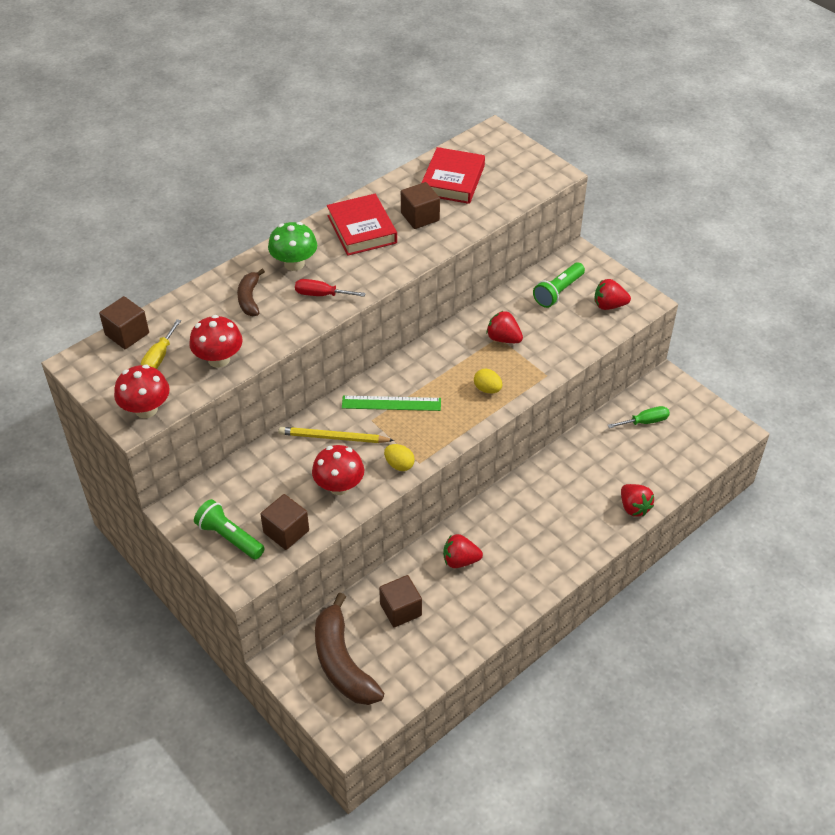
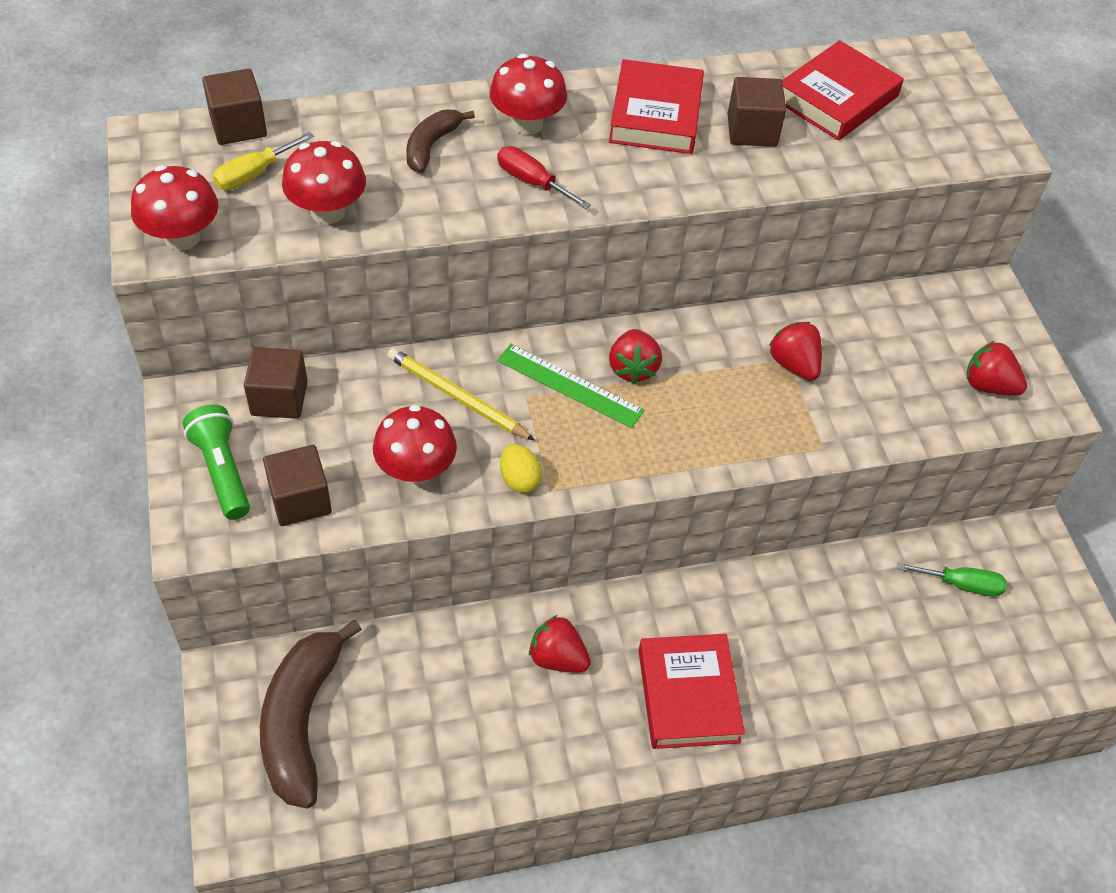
camera: 25 degrees right, 5 degrees up
(294, 263) = (527, 124): green mushroom -> red mushroom
(400, 610) = (429, 687): brown cube -> brown cube (279, 398)
(487, 389) = (721, 428): yellow egg -> none
(541, 545) = (688, 695): none -> red book
(558, 292) = (921, 332): green flashlight -> none
(634, 507) = (863, 708): red strawberry -> red strawberry (633, 368)

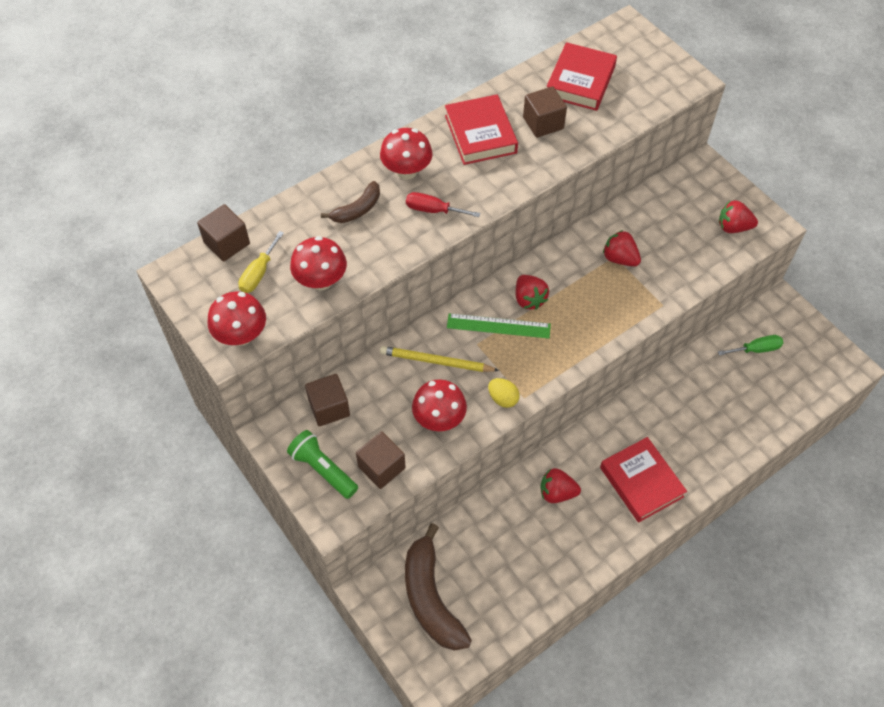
camera: 20 degrees left, 5 degrees up
(431, 146) = (357, 209): brown banana -> brown banana turned 135 degrees counterclockwise

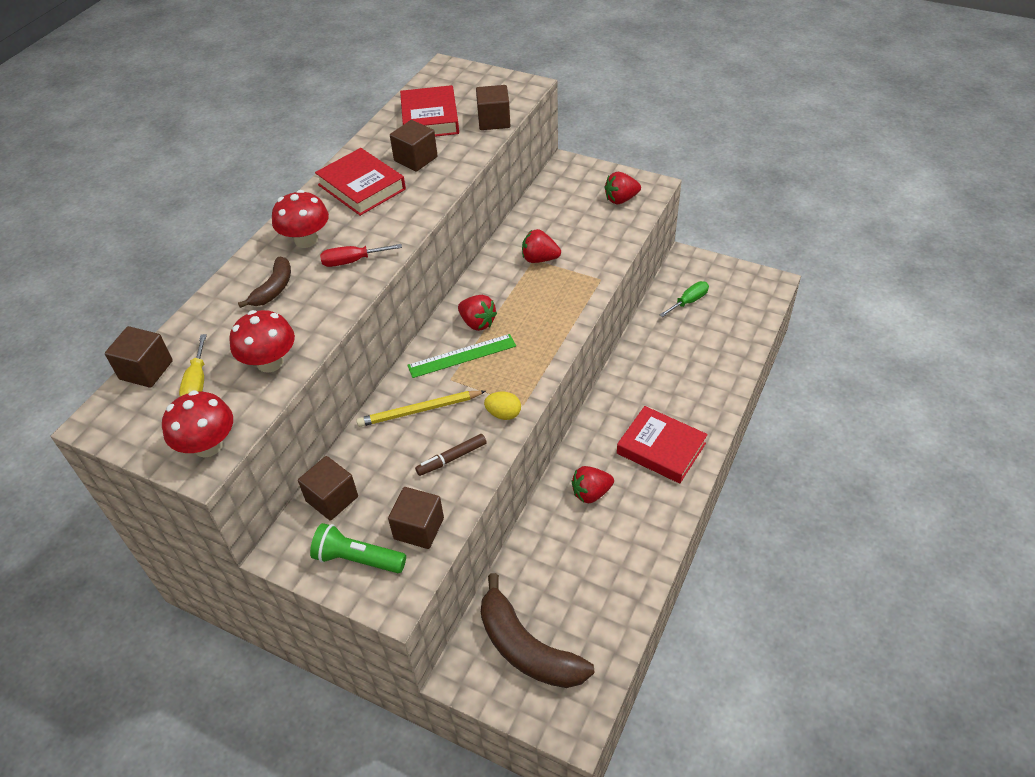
camera: 25 degrees left, 10 degrees down
(439, 419) = (452, 458): red mushroom -> brown marker
(637, 109) = (494, 121): none -> brown cube

